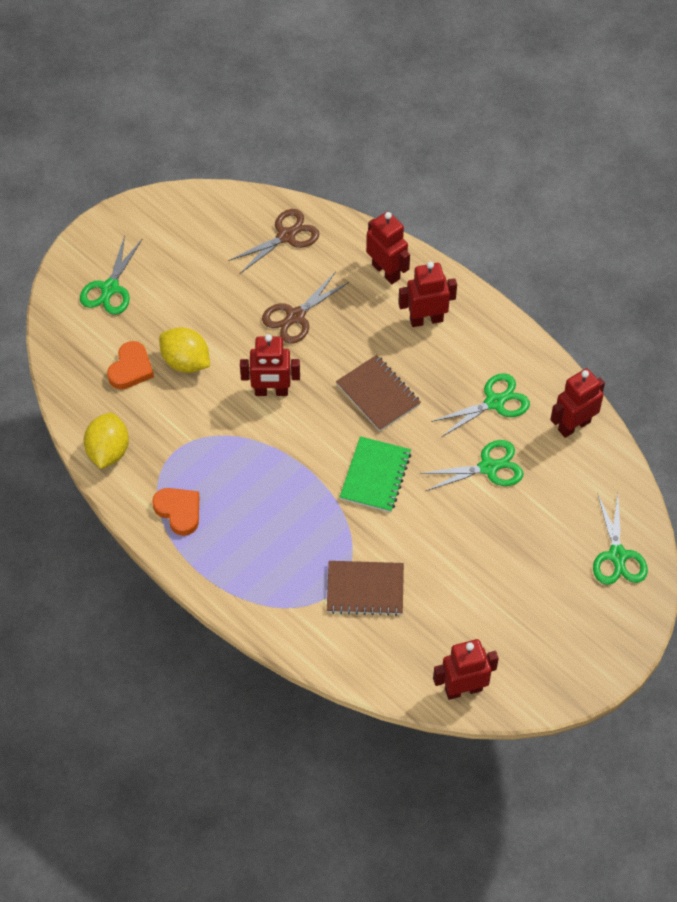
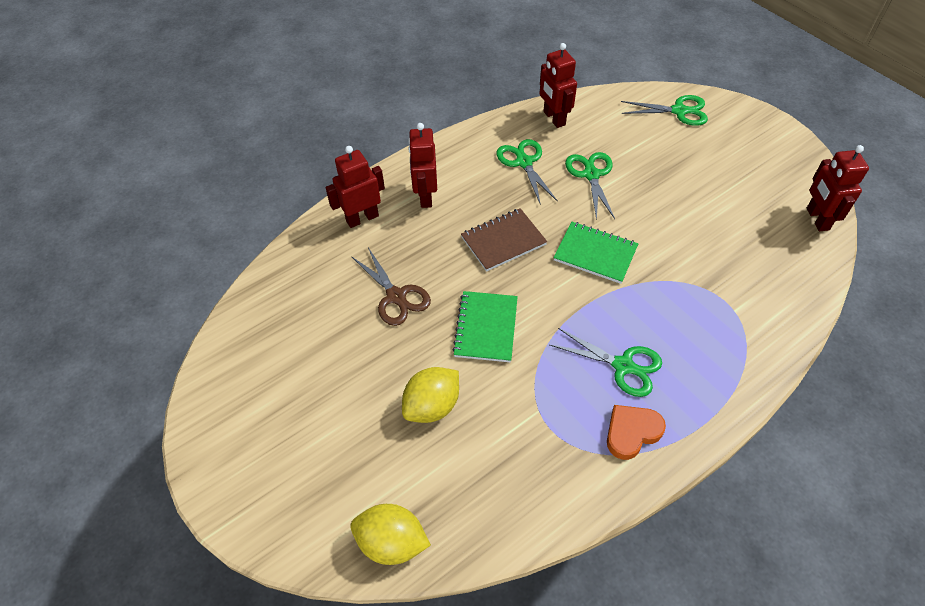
camera: 80 degrees left, 5 degrees down
(108, 451) = (545, 504): yellow lemon -> yellow lemon (392, 542)
(110, 288) = (306, 481): green scissors -> green scissors (623, 366)
(131, 369) = (430, 467): orange heart -> none
(271, 391) = (486, 328): red robot -> green notebook
(286, 236) = (291, 293): brown scissors -> none
(365, 589) = (721, 276): brown notebook -> none

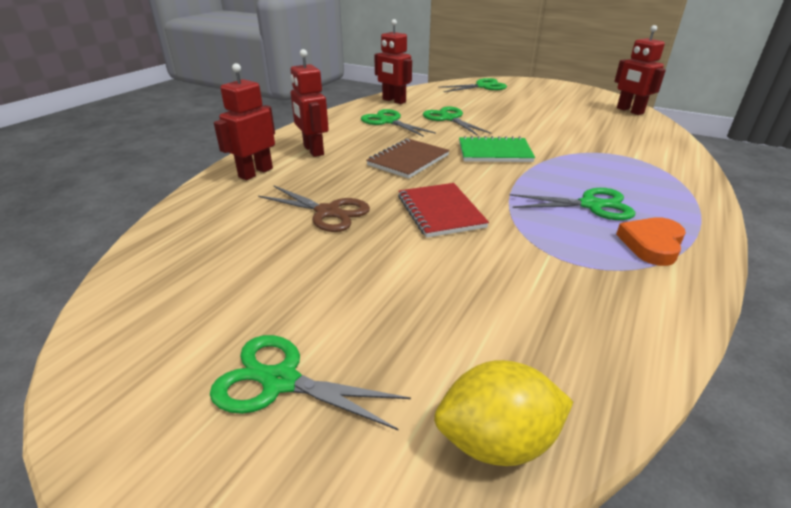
camera: 25 degrees left, 20 degrees down
(297, 452) = (280, 381): none -> green scissors
(432, 406) = (434, 281): yellow lemon -> none
(486, 328) = (440, 212): green notebook -> red notebook

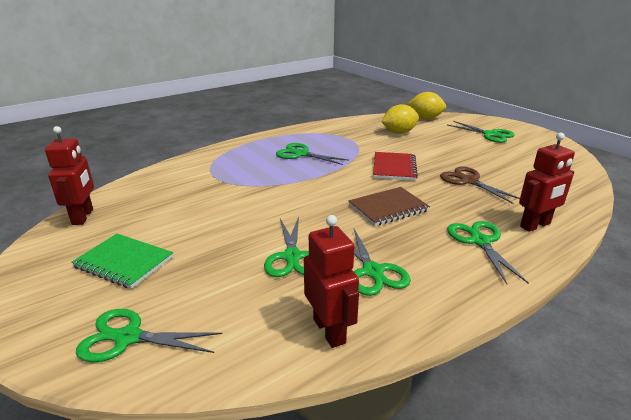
camera: 155 degrees left, 5 degrees down
(313, 150) = (480, 241): red robot -> green scissors
(494, 152) = (305, 199): green notebook -> green notebook (124, 262)
(506, 316) = (399, 132): none -> yellow lemon
(651, 244) = (304, 137): orange heart -> none

